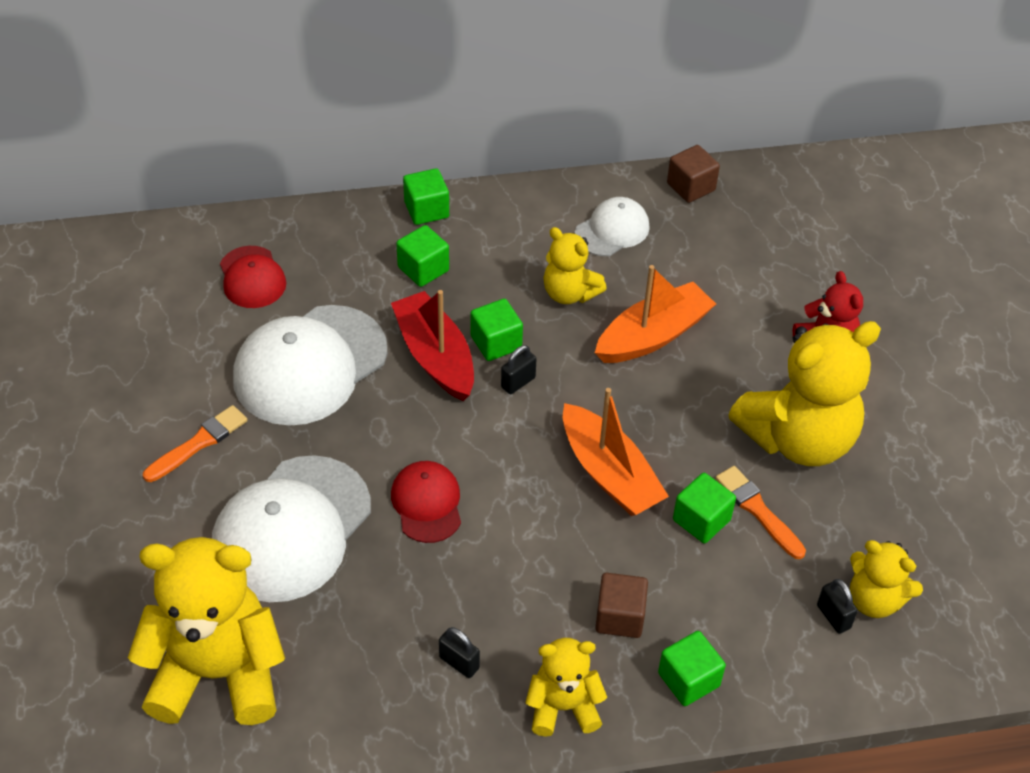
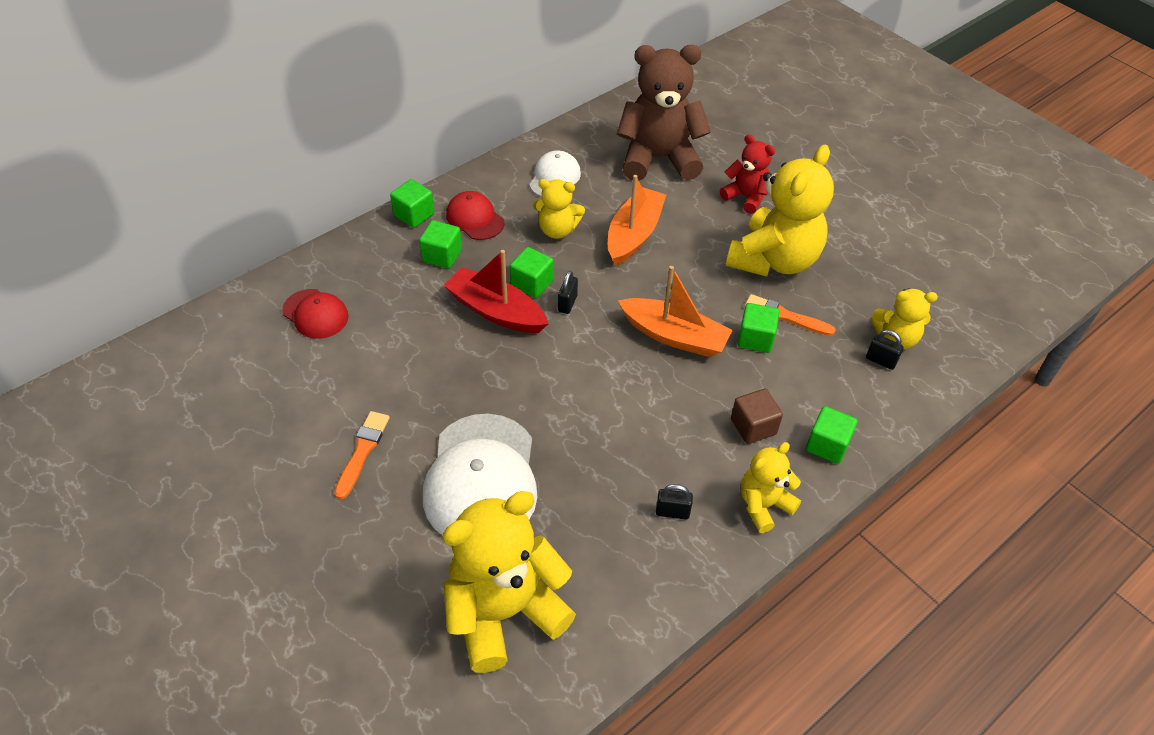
camera: 30 degrees left, 0 degrees up
(310, 365) = (407, 357): white cap -> none
(427, 503) = (566, 414): red cap -> red cap (475, 218)
(691, 187) = (585, 130): brown cube -> none
(753, 256) = (658, 158): none -> brown teddy bear

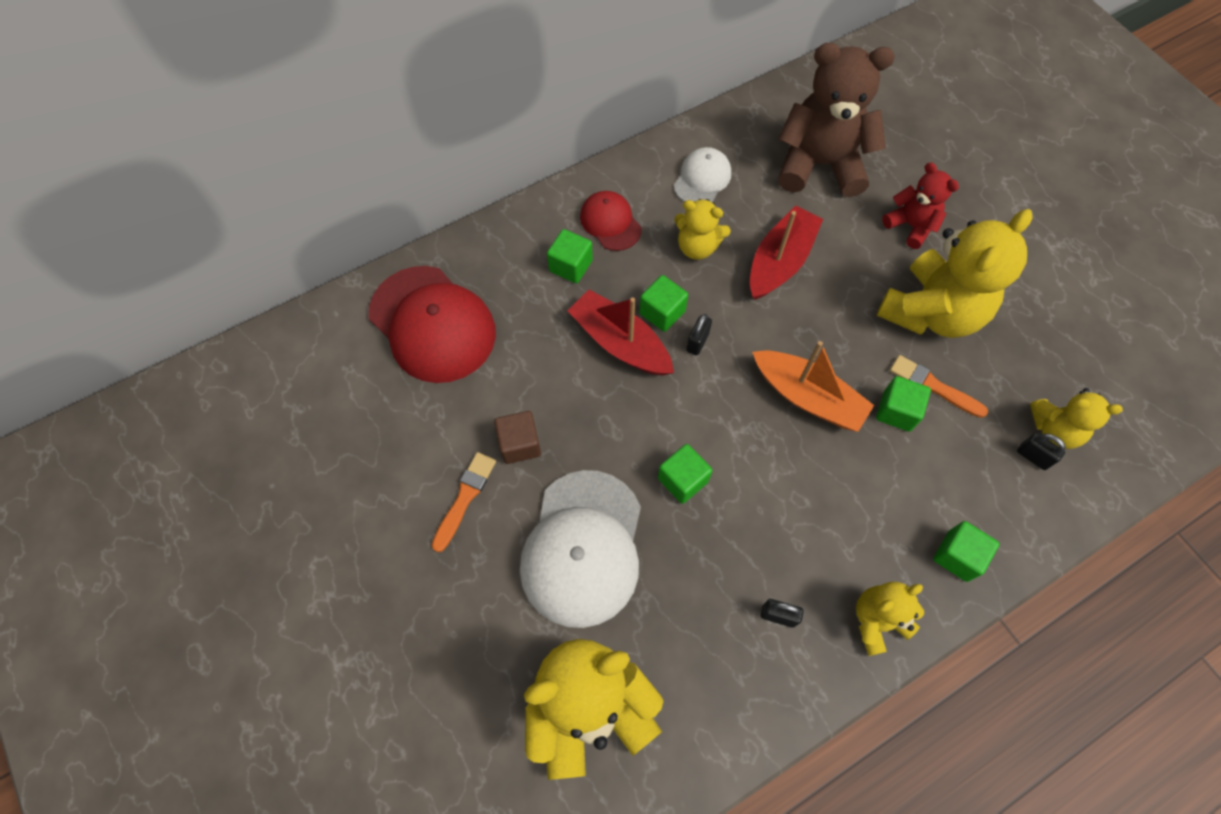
camera: 10 degrees right, 15 degrees up
(315, 314) = (432, 324): red cap -> red cap, size x1.88
(414, 215) = (546, 210): green cube -> green cube (682, 480)
(634, 234) = (780, 261): orange boat -> red boat
(753, 426) = (879, 522): brown cube -> brown cube (519, 444)

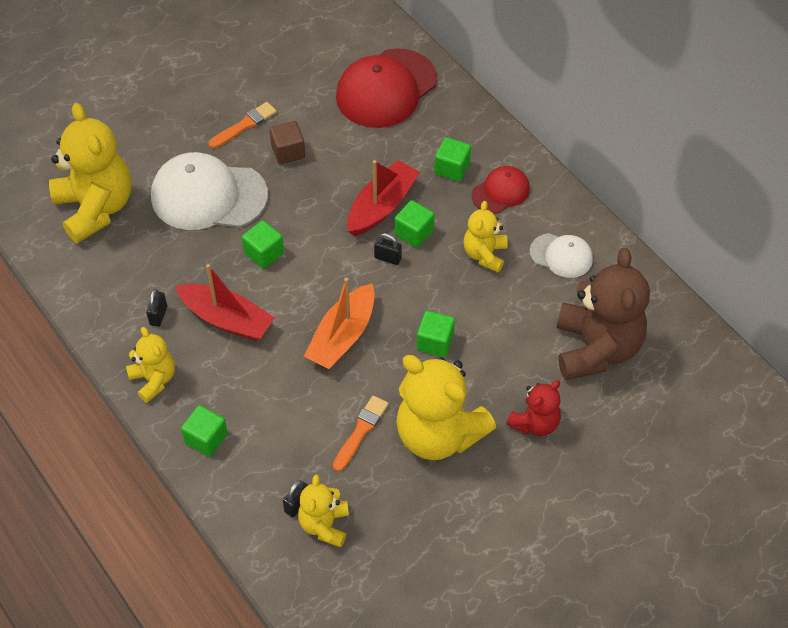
camera: 85 degrees right, 10 degrees down
(464, 498) = (244, 125): orange brush -> orange brush turned 60 degrees counterclockwise
(780, 261) = (477, 316): red boat -> red boat (227, 319)
(896, 411) = (334, 401): green cube -> green cube (435, 342)

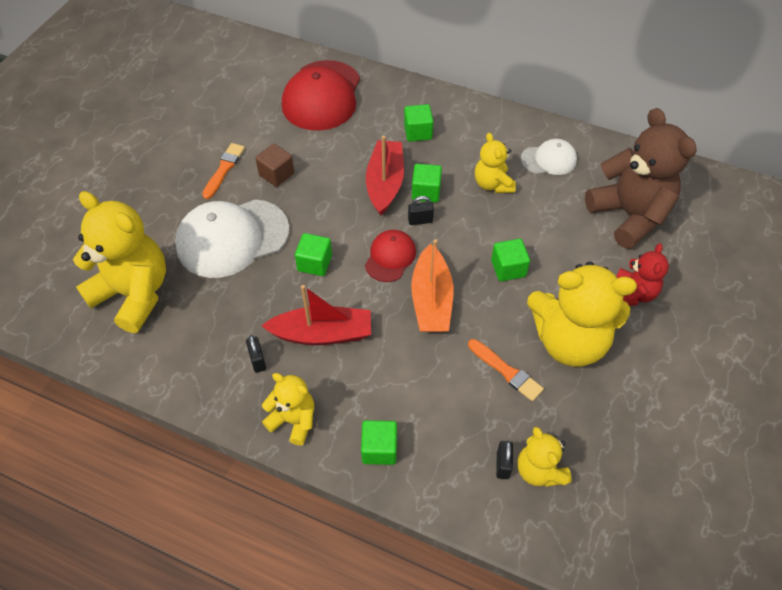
camera: 30 degrees left, 0 degrees up
(361, 431) = (506, 371): orange brush -> orange brush turned 135 degrees clockwise
(501, 192) = (468, 133): red cap -> red cap (390, 257)

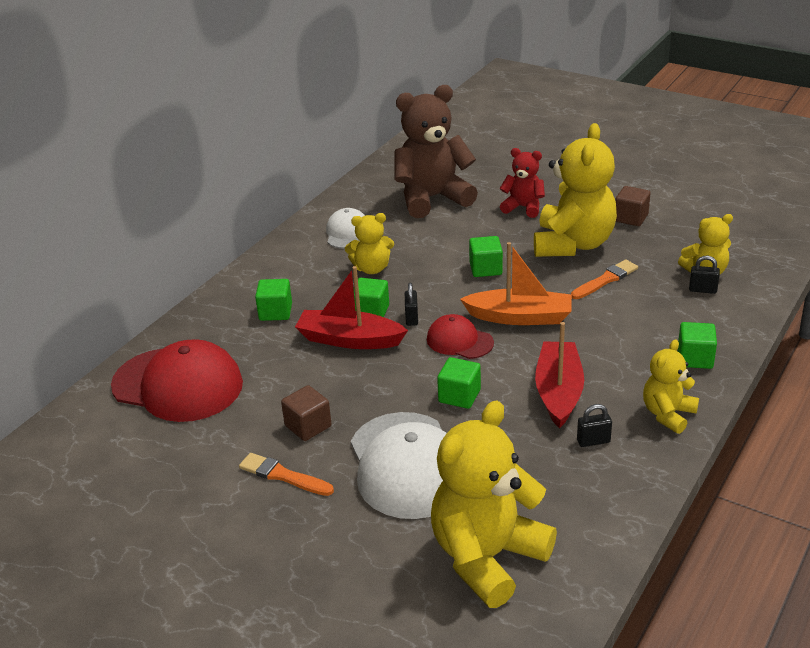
camera: 80 degrees left, 20 degrees down
(638, 398) = (631, 218): none -> brown cube

